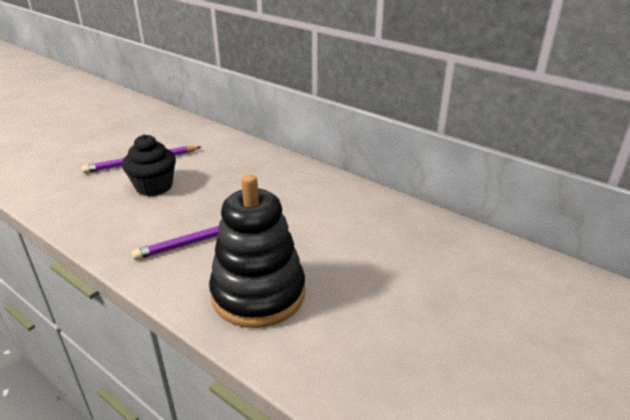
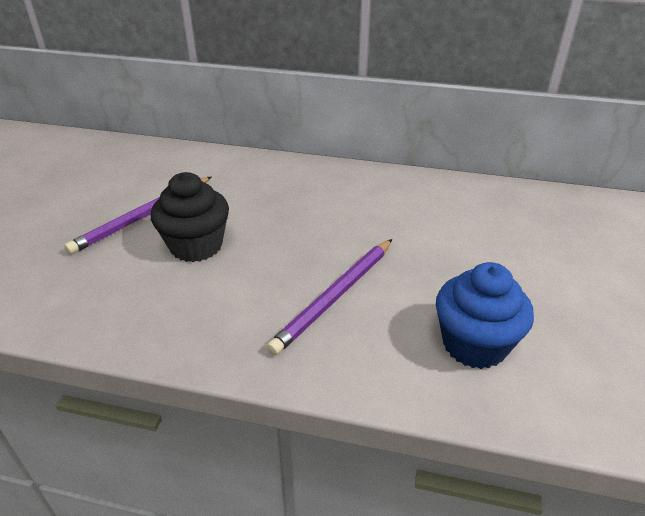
camera: 25 degrees left, 5 degrees up
(258, 294) = (474, 344): black stacking toy -> blue cupcake

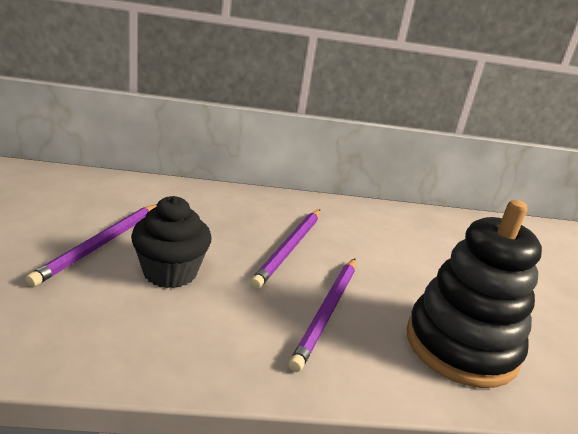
camera: 20 degrees left, 10 degrees down
(326, 226) = (289, 249): none -> purple pencil
(474, 344) = (461, 345): blue cupcake -> black stacking toy

